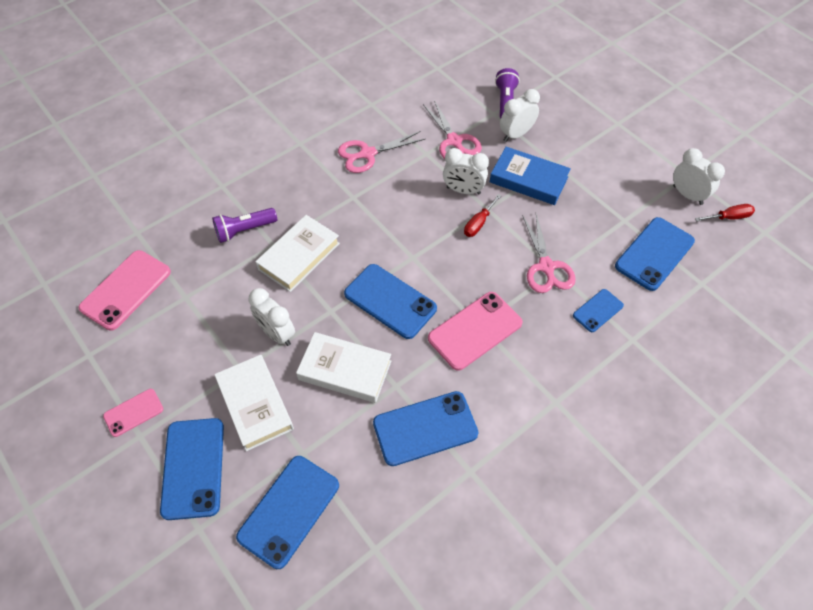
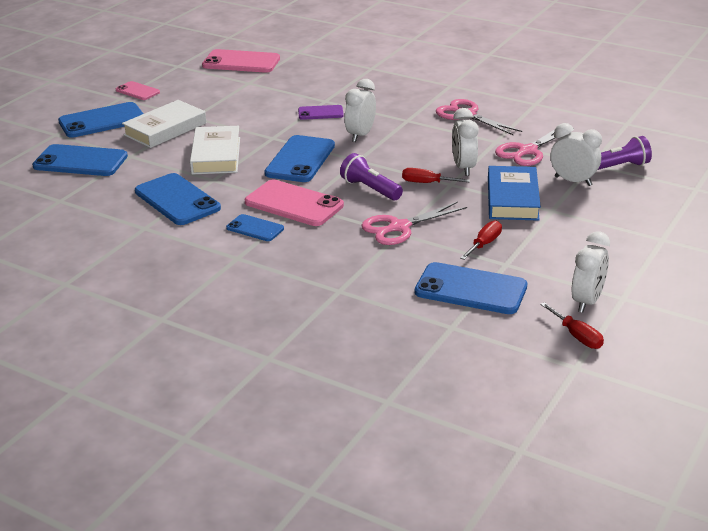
camera: 70 degrees right, 25 degrees down
(244, 230) = (331, 87): purple flashlight -> purple flashlight (370, 189)
(277, 333) = (235, 122): white clock -> white clock (360, 135)
(299, 256) = (320, 113): white book -> purple phone
(591, 222) = (484, 244): none -> red screwdriver
(598, 310) = (363, 265): blue phone -> blue phone (255, 228)

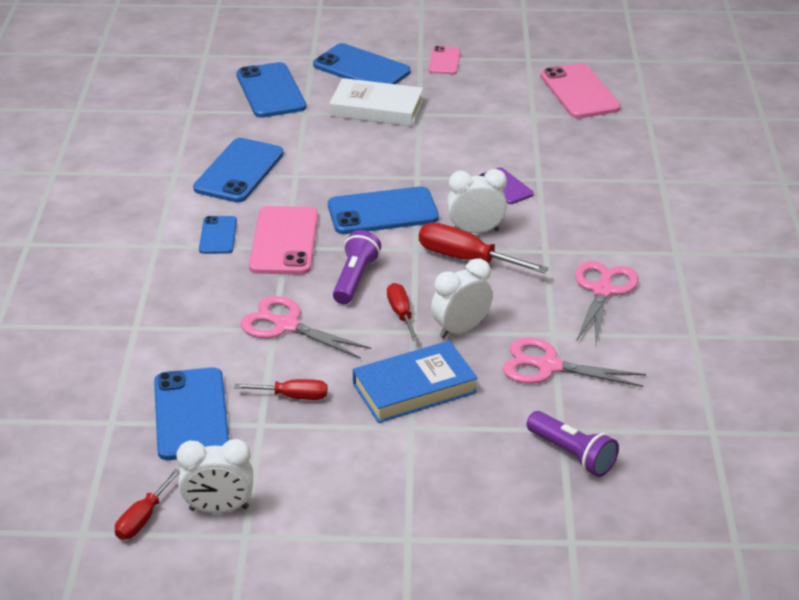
camera: 60 degrees right, 5 degrees up
(216, 155) = (347, 158): white book -> none
(388, 146) = (466, 259): none -> red screwdriver
(573, 181) = (500, 425): white clock -> none

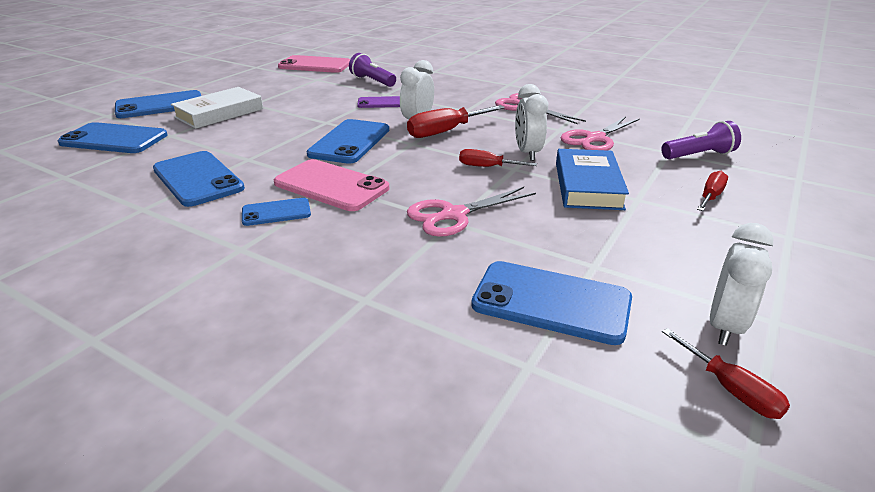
camera: 60 degrees left, 5 degrees down
(218, 235) = (276, 212): blue phone -> blue phone turned 45 degrees counterclockwise
(293, 396) = (562, 238): red screwdriver -> red screwdriver (710, 196)
(355, 279) = (422, 172): purple flashlight -> purple flashlight (372, 81)
(444, 61) = (209, 84): pink phone -> none

